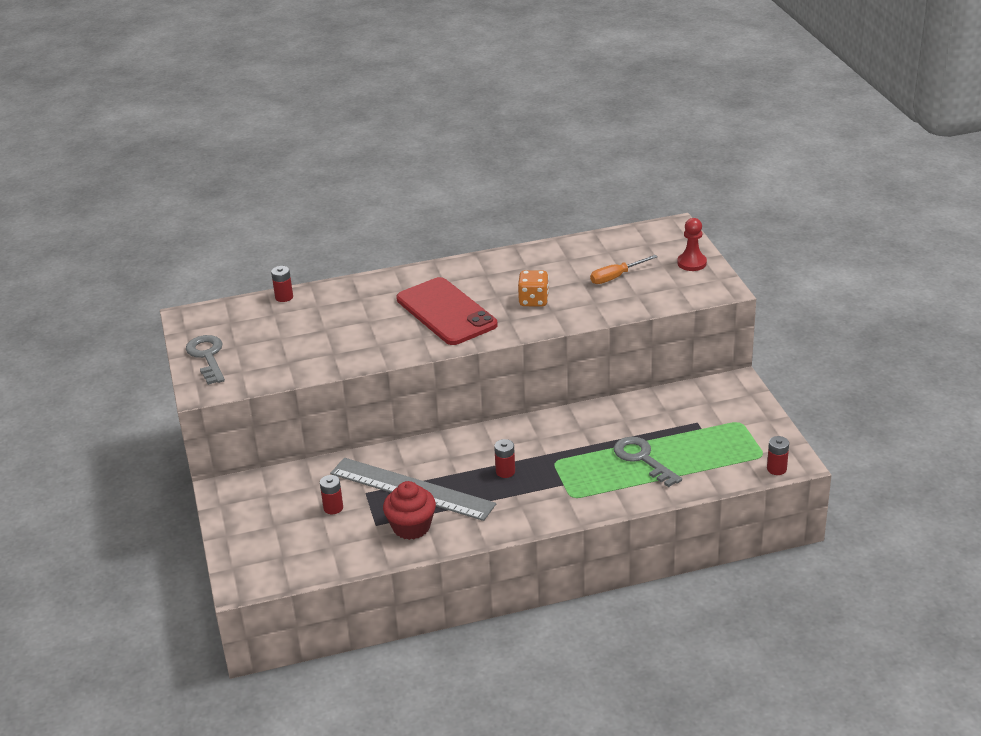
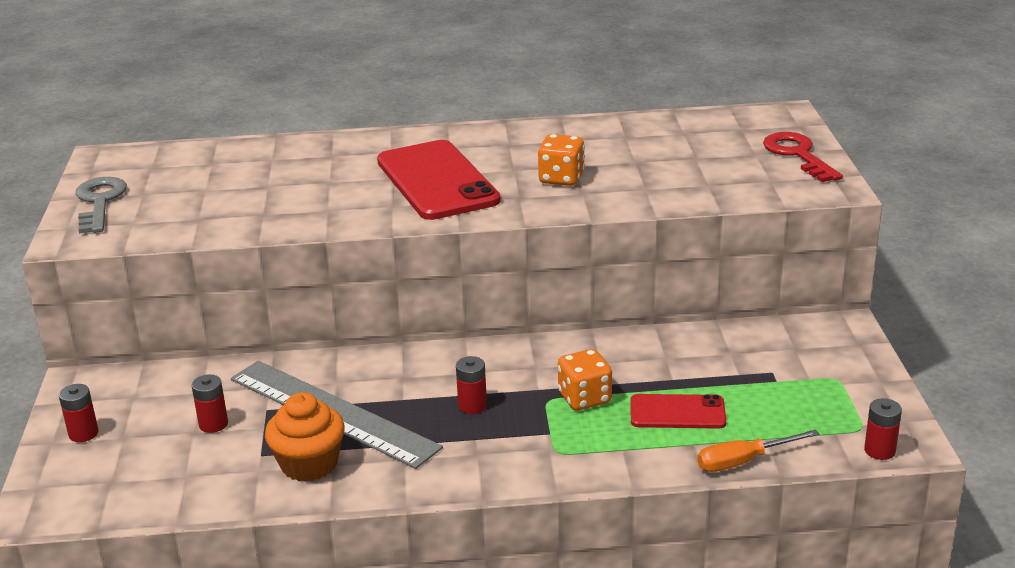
camera: 10 degrees right, 5 degrees down
(284, 297) = (235, 146): red battery -> red battery (83, 433)
(411, 527) = (309, 464): red cupcake -> orange cupcake
(579, 457) = (584, 398): none -> orange dice
(616, 277) = (686, 162): orange screwdriver -> orange screwdriver (743, 461)
(642, 459) = (677, 412): grey key -> red phone
(692, 263) = (798, 155): red pawn -> red key

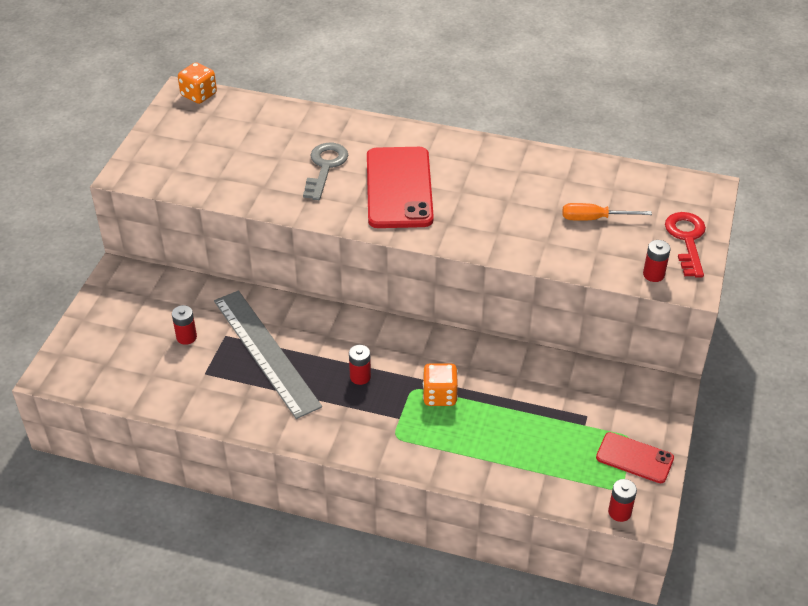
camera: 20 degrees right, 15 degrees up
(83, 433) = (104, 318): red battery -> red battery (653, 274)
(99, 202) = (161, 141): grey key -> grey key (325, 167)
(309, 464) = (231, 392): orange cupcake -> none
(561, 179) = (490, 212): orange dice -> orange dice (199, 95)
(677, 412) = (497, 430): red phone -> red phone (634, 458)
(743, 461) = (517, 488): orange screwdriver -> orange screwdriver (594, 218)

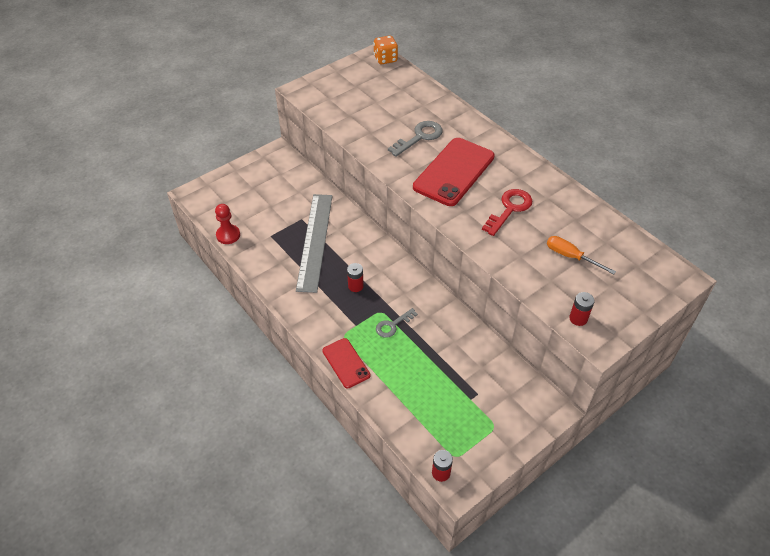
camera: 35 degrees right, 5 degrees up
(149, 399) = (228, 235): none -> red pawn
(186, 337) = (279, 209): red battery -> none
(439, 396) = (393, 325): orange dice -> grey key
(634, 458) = (485, 442): red phone -> red phone (346, 363)
(686, 240) = (628, 306): red key -> red key (509, 209)

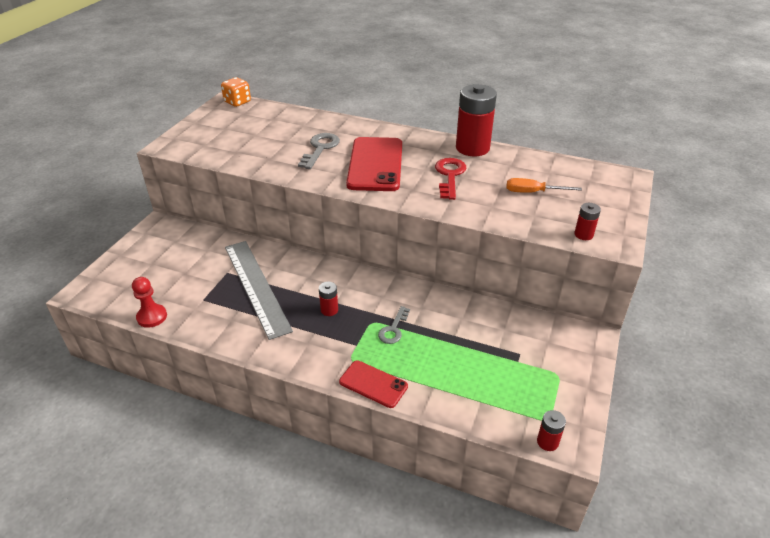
camera: 30 degrees left, 10 degrees down
(556, 186) = (472, 148): none -> red battery

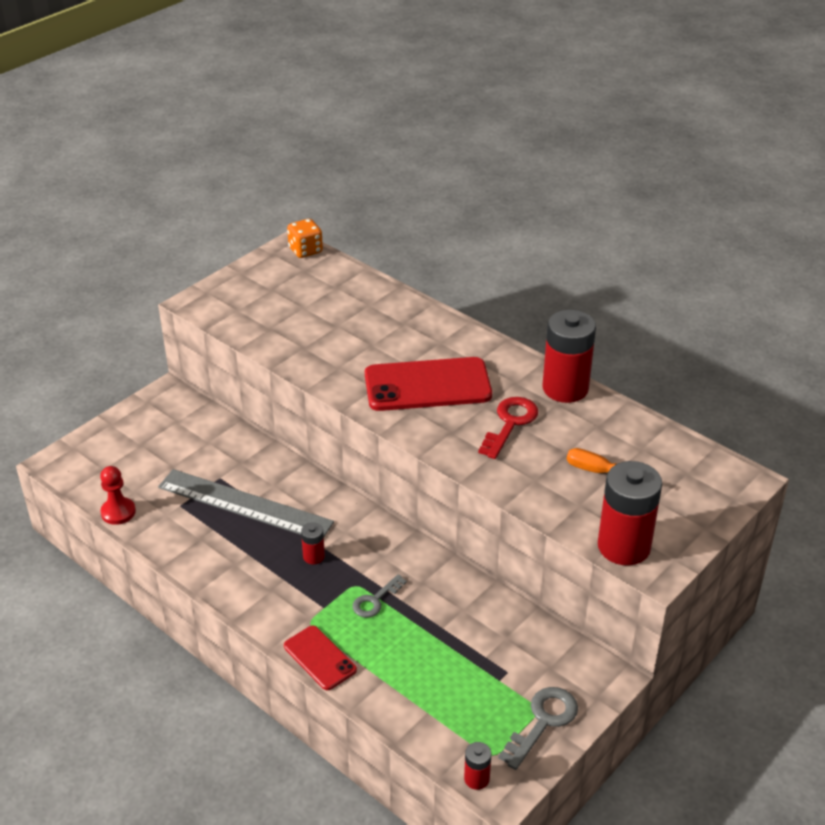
camera: 20 degrees right, 0 degrees up
(256, 286) = (244, 505): grey ruler -> grey ruler turned 60 degrees counterclockwise
(320, 149) = (372, 346): grey key -> grey key (542, 722)
(375, 164) = (427, 385): red phone -> red phone turned 60 degrees clockwise
(583, 234) = (624, 546): red battery -> red battery, size x2.20

